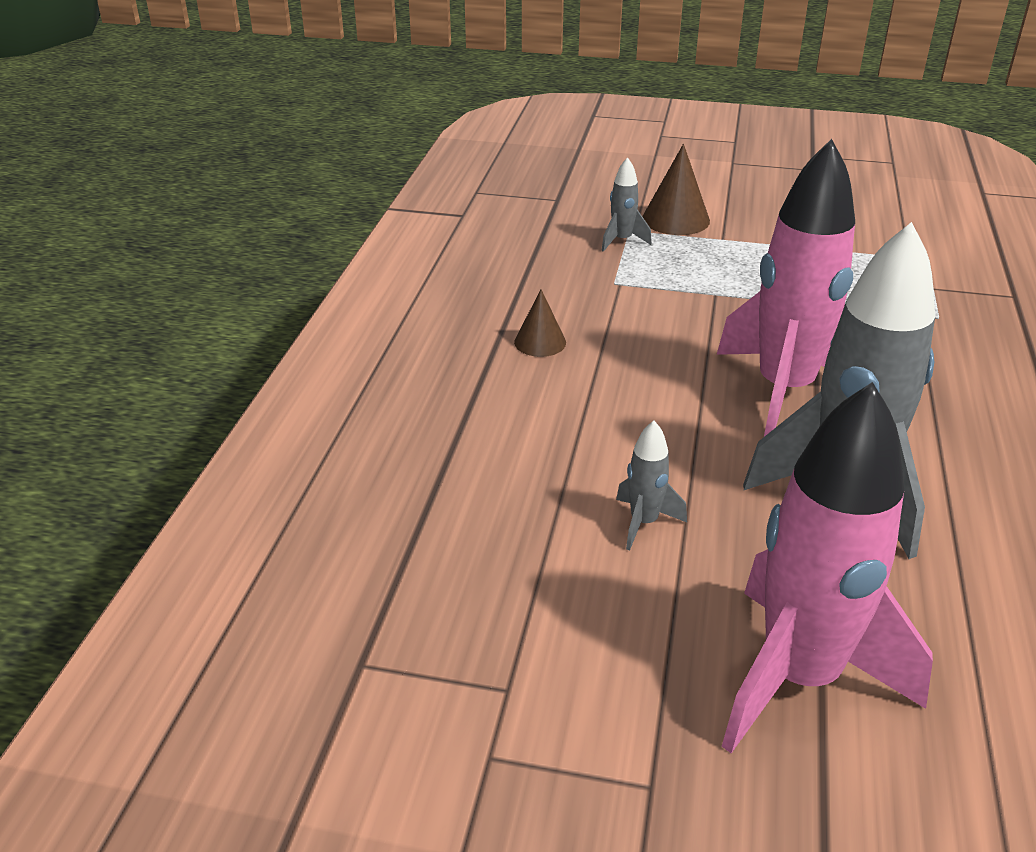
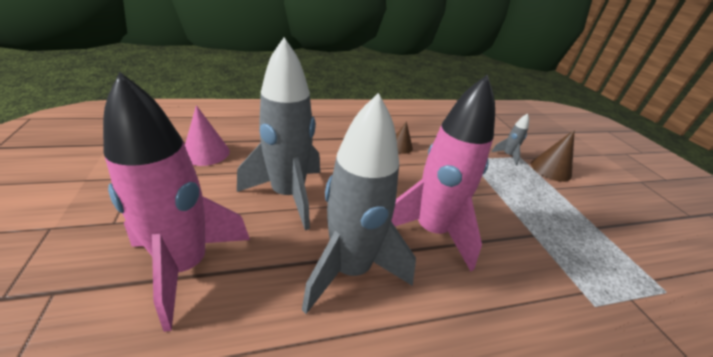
camera: 60 degrees right, 0 degrees up
(433, 625) = (206, 153): none -> pink cone
(644, 522) = (288, 195): grey rocket -> grey rocket, size x2.39

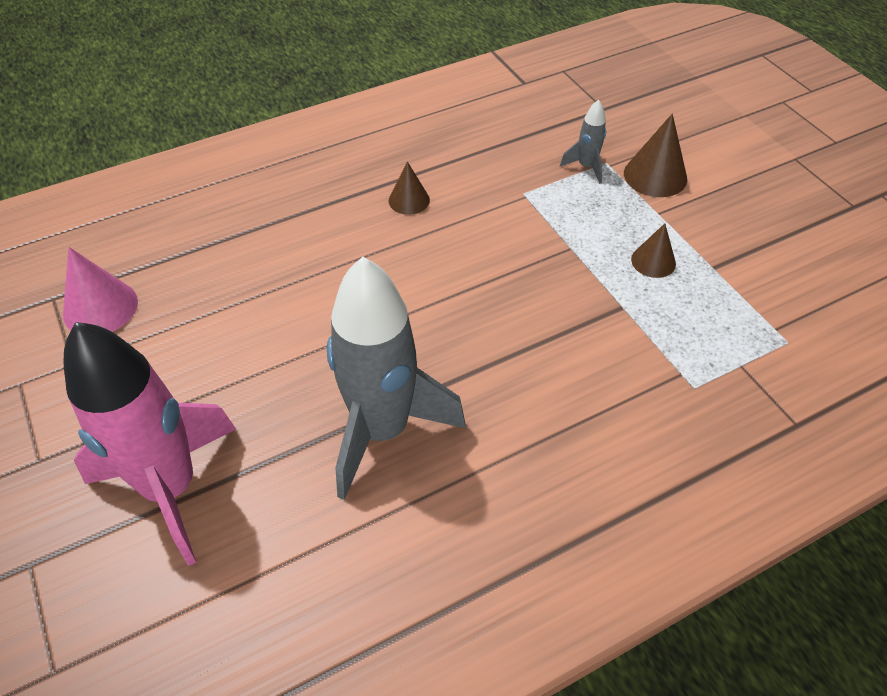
camera: 10 degrees left, 15 degrees up
(288, 195) = (261, 345): grey rocket -> none
(431, 231) = (479, 343): pink rocket -> none
(553, 213) = (653, 261): none -> brown cone

